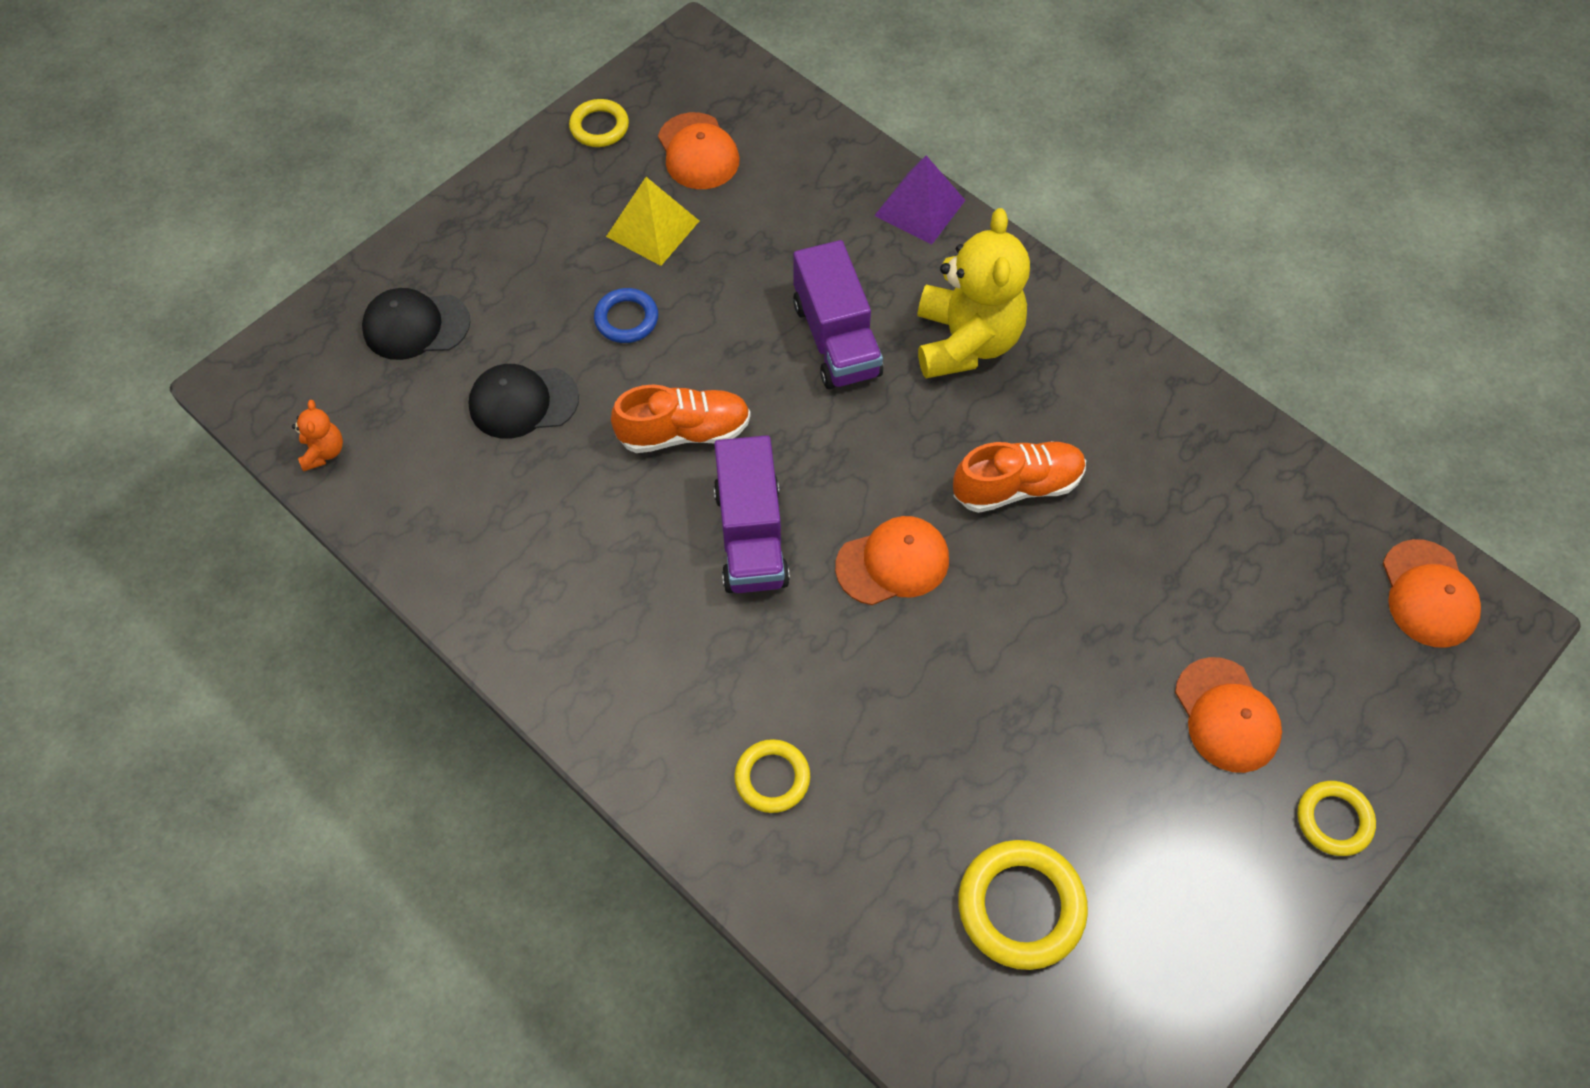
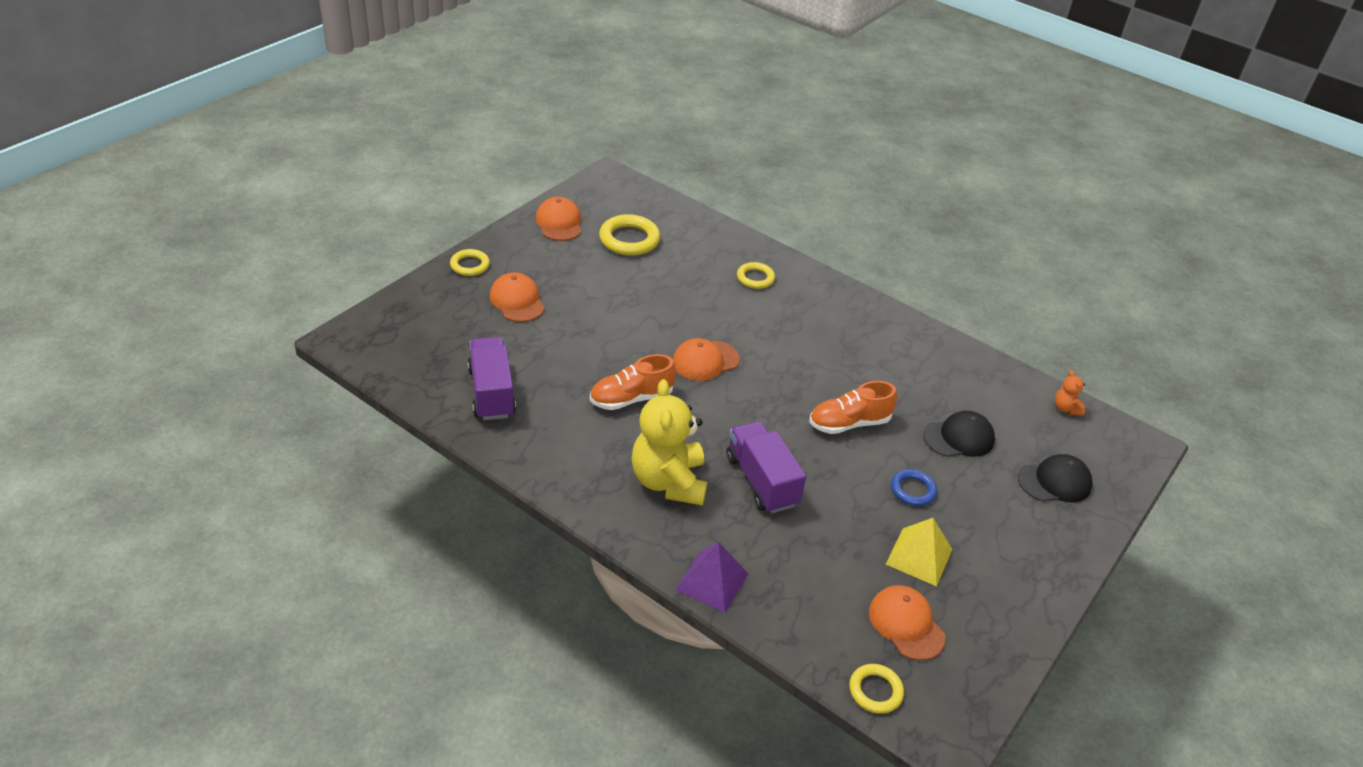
camera: 170 degrees right, 20 degrees down
(599, 127) = (998, 644): yellow ring -> yellow ring (875, 691)
(751, 536) = (792, 372): purple truck -> purple truck (491, 393)
(1428, 594) = (383, 351): orange cap -> orange cap (559, 223)

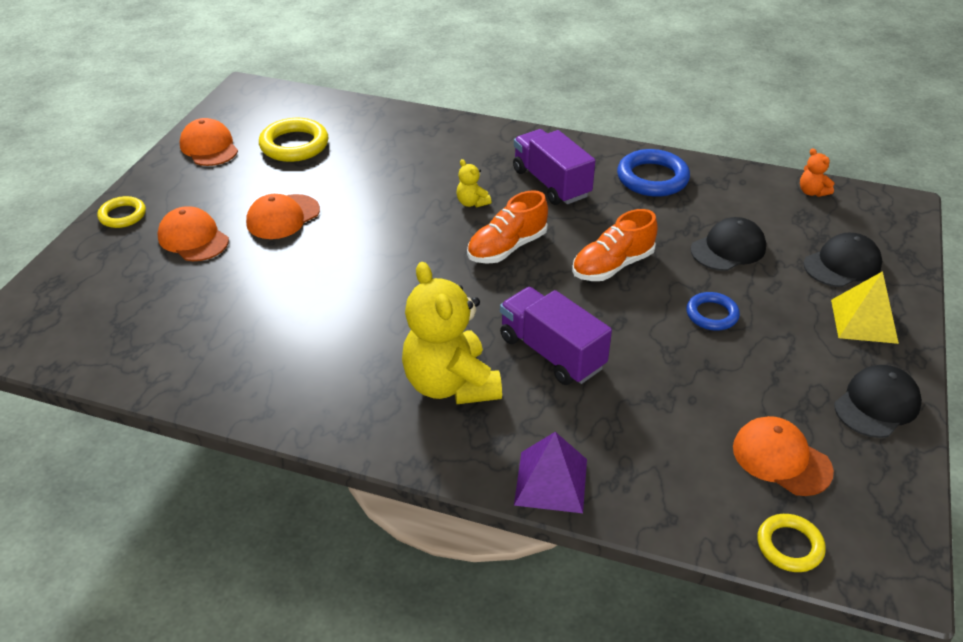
camera: 15 degrees left, 0 degrees up
(491, 393) = (202, 346): purple truck -> purple truck (551, 183)
(631, 398) = (368, 306): orange shoe -> orange shoe (507, 248)
(705, 361) = (432, 245): orange cap -> orange cap (283, 217)
(755, 278) = (445, 149): yellow ring -> none
(755, 333) = (472, 203): none -> yellow teddy bear
(919, 556) = (755, 381): yellow pyramid -> yellow pyramid (864, 321)
(925, 355) = (652, 178): none -> blue ring
(1013, 608) = (877, 404): none -> black cap

